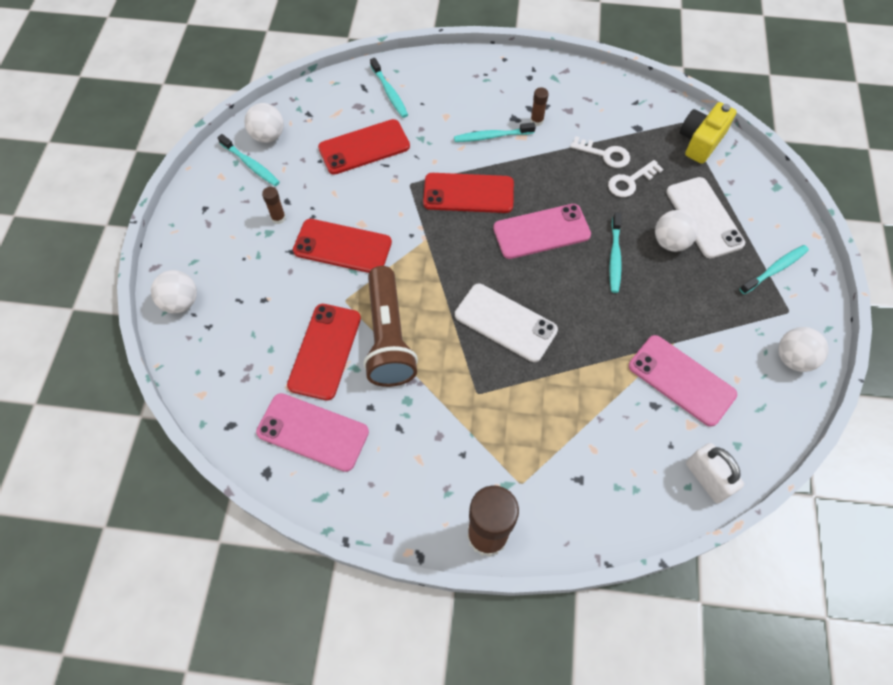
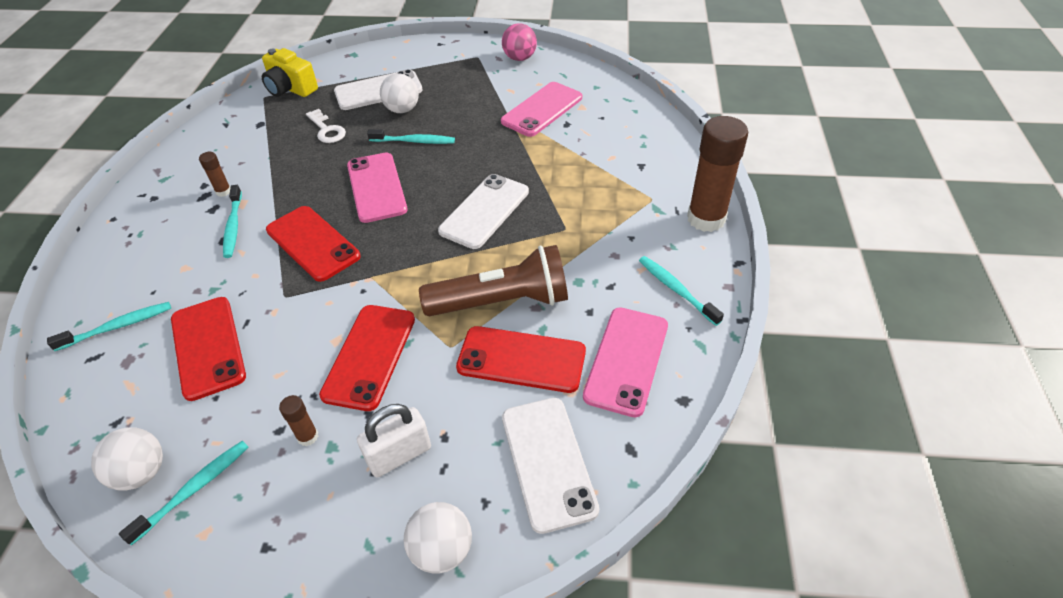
camera: 90 degrees left, 15 degrees down
(230, 367) = (548, 462): none -> white phone
(468, 193) = (313, 243): red phone -> red phone turned 45 degrees counterclockwise
(604, 154) = (287, 145): white key -> none
(707, 478) = (626, 101): white padlock -> white padlock (399, 455)
(775, 269) = (437, 60): turquoise toothbrush -> turquoise toothbrush (676, 290)
(793, 358) = (519, 58): white ball -> pink ball

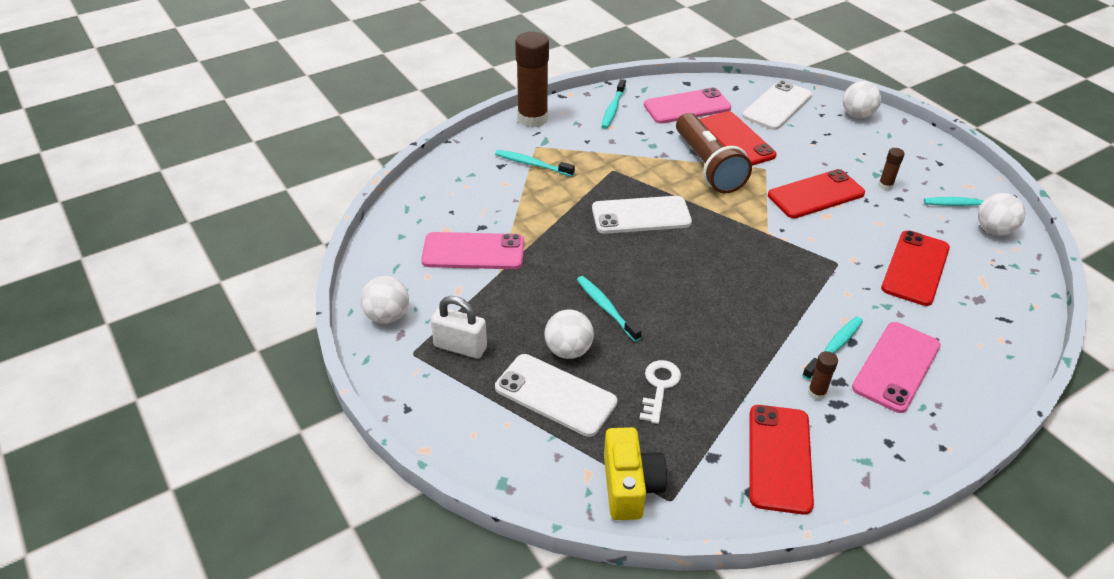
camera: 130 degrees left, 5 degrees down
(117, 326) = (977, 329): turquoise toothbrush -> turquoise toothbrush (532, 164)
(313, 243) = (783, 284): red phone -> red phone (779, 458)
(376, 187) = (688, 291): pink phone -> pink phone (896, 367)
(399, 455) = (844, 150): white padlock -> white padlock (460, 347)
(502, 301) = (708, 166): brown flashlight -> brown flashlight turned 150 degrees counterclockwise
(519, 58) = (387, 316): pink ball -> white ball

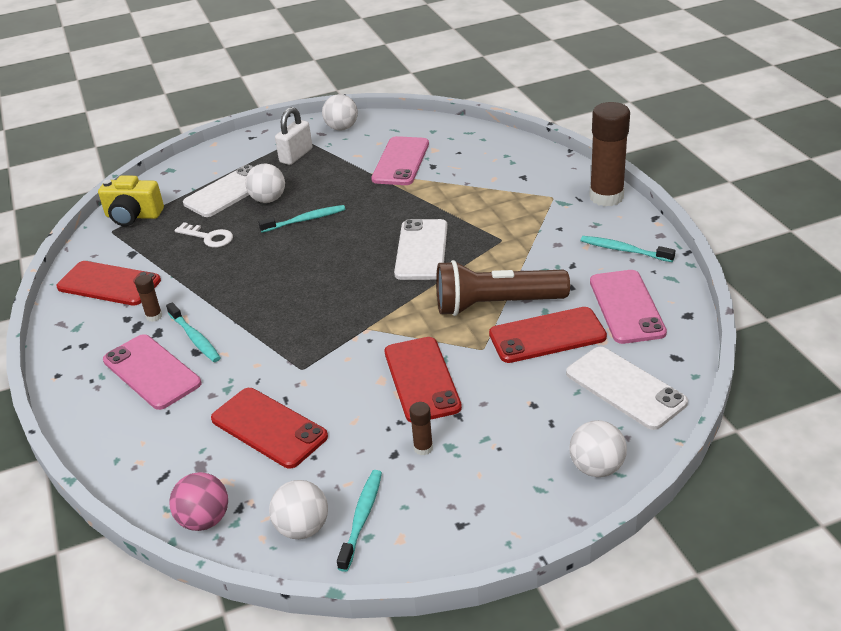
camera: 105 degrees right, 5 degrees down
(532, 164) = (521, 193): turquoise toothbrush -> none
(1025, 282) = (204, 520): none -> pink ball

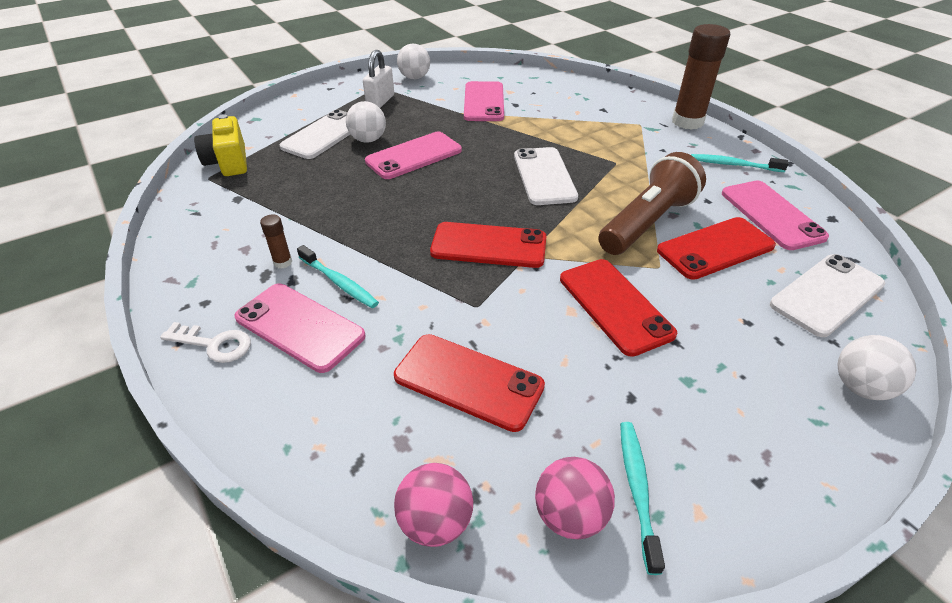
camera: 15 degrees left, 5 degrees up
(109, 284) = (219, 231): red phone -> red phone (489, 245)
(133, 216) = (228, 162): yellow camera -> yellow camera turned 75 degrees clockwise
(208, 237) = (318, 177): white key -> white key (213, 344)
(302, 528) = (570, 515): white ball -> pink ball
(305, 220) = (414, 156): turquoise toothbrush -> pink phone
(423, 448) = (660, 386): brown glue stick -> none
(496, 305) = (647, 222): brown flashlight -> brown flashlight turned 150 degrees clockwise
(625, 388) = (827, 295): white phone -> white phone turned 75 degrees counterclockwise

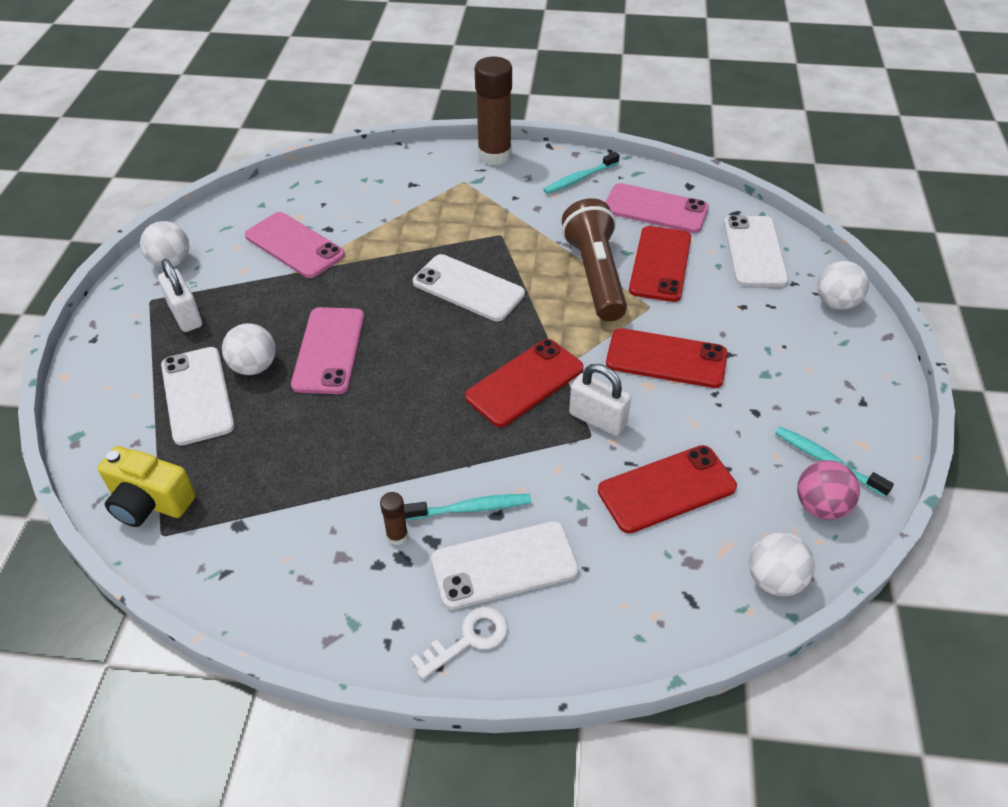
camera: 50 degrees left, 5 degrees up
(299, 327) = (504, 565): pink phone -> white phone
(435, 521) = (774, 580): pink ball -> white ball
(498, 301) = (597, 419): none -> white padlock

